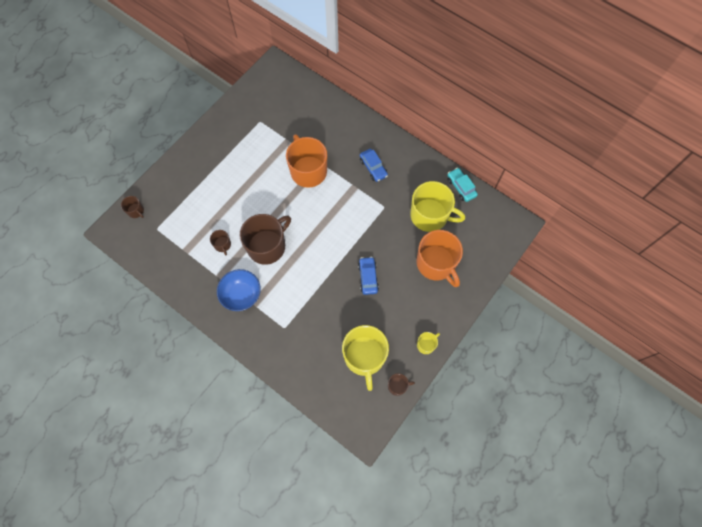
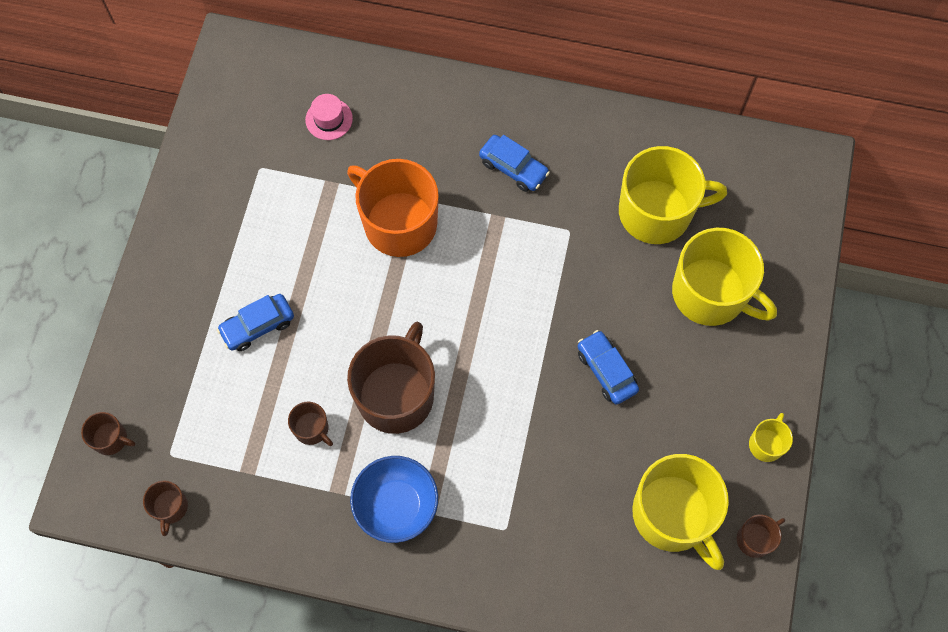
camera: 25 degrees left, 0 degrees up
(145, 251) = (170, 507): none -> brown mug
(223, 190) = (257, 326): none -> blue car
(301, 112) = (329, 119): none -> pink hat
(436, 264) = (711, 293): orange mug -> yellow mug
(461, 187) = (684, 138): turquoise car -> none

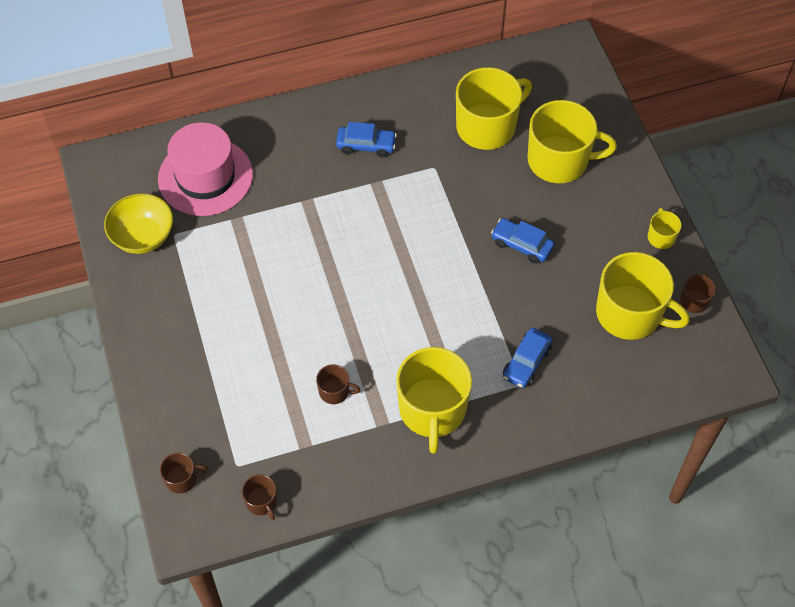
camera: 30 degrees left, 10 degrees down
(229, 154) = (143, 237): none -> yellow bowl
(257, 326) = (245, 342): blue car -> blue car (526, 362)
(329, 119) = (205, 177): pink hat -> pink hat, size x2.34
(396, 394) = (382, 336): brown mug -> none
(396, 505) = (432, 410): blue bowl -> yellow mug
(398, 223) = (306, 221): orange mug -> none

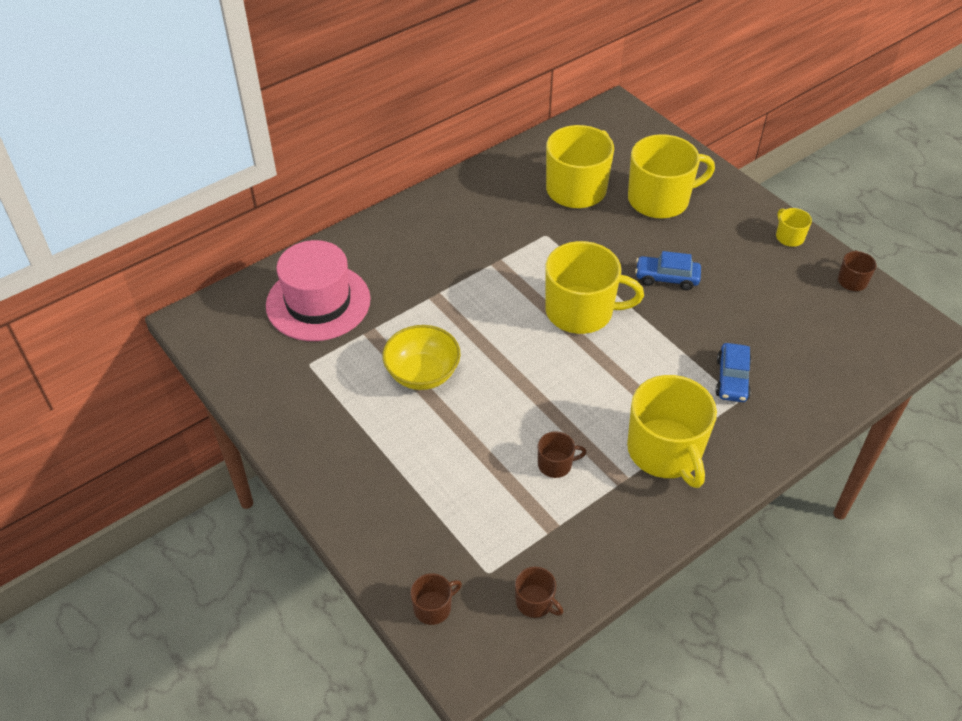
camera: 20 degrees left, 10 degrees down
(143, 237) = (276, 375): yellow bowl -> yellow bowl (422, 374)
(366, 145) = (469, 233): blue car -> none
(630, 314) = (802, 308): yellow mug -> yellow mug (581, 311)

